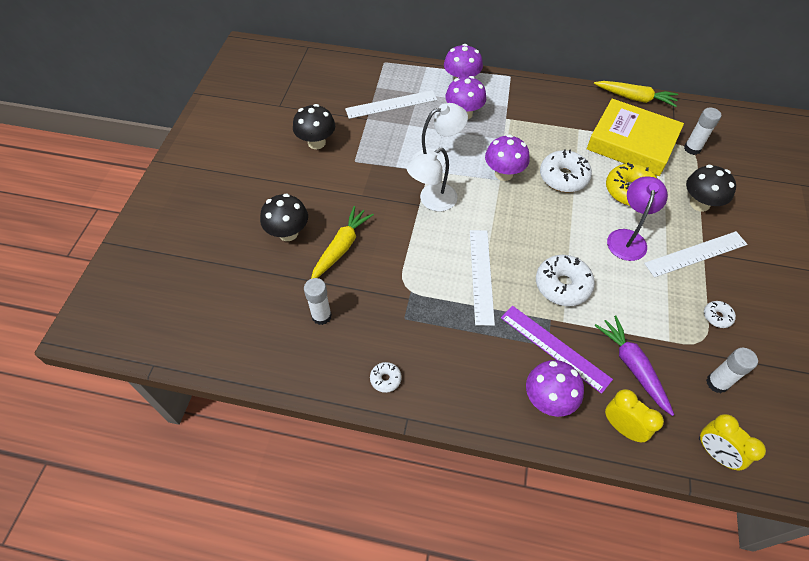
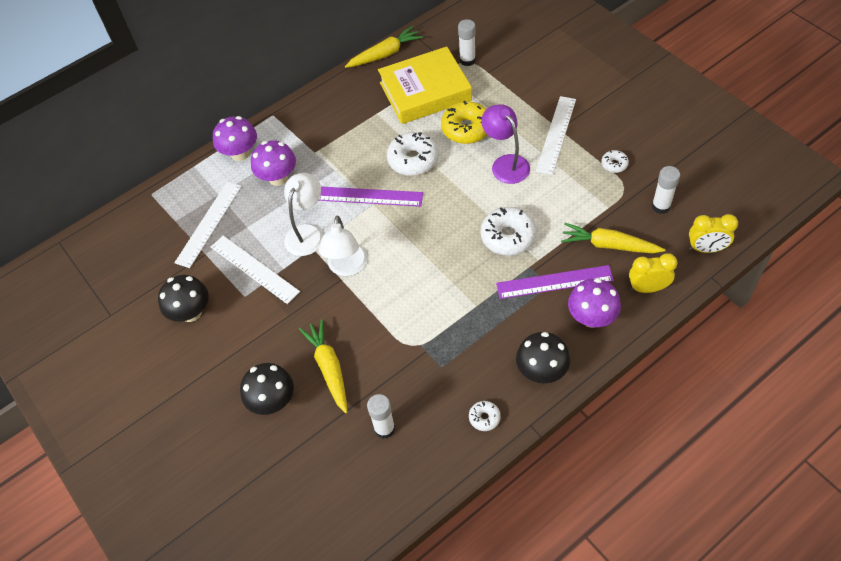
camera: 45 degrees left, 0 degrees up
(481, 275) = (451, 284): white ruler -> white ruler (254, 269)
(503, 174) = (369, 196): purple mushroom -> purple ruler
(632, 366) = (609, 245): purple carrot -> yellow carrot
(699, 204) = (518, 97): black mushroom -> black mushroom (541, 371)

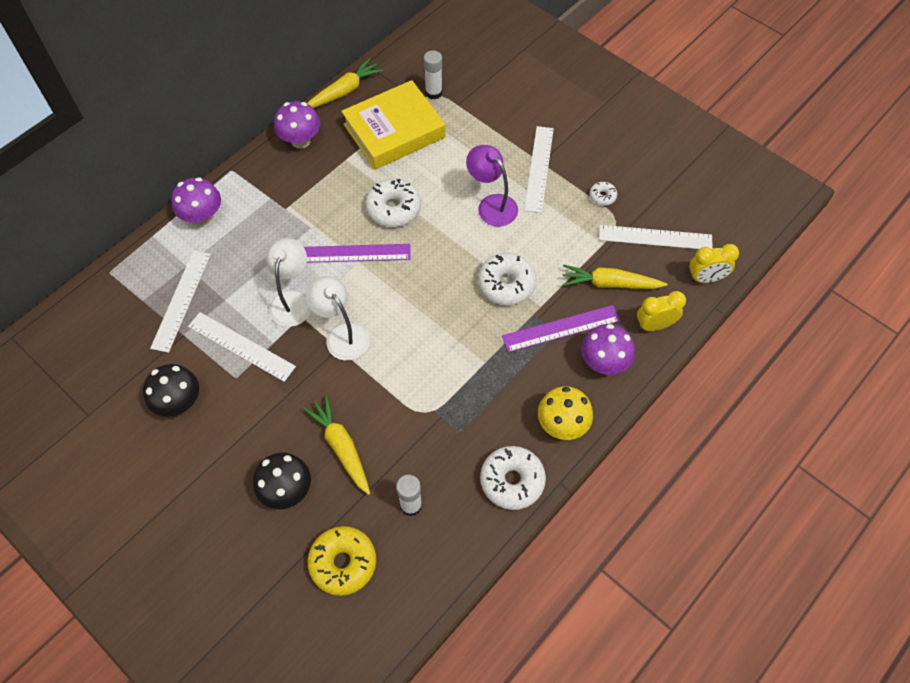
camera: 15 degrees left, 5 degrees up
(278, 178) = (250, 241): purple mushroom -> purple mushroom (300, 140)
(347, 267) = (342, 334): white lamp -> white lamp turned 150 degrees clockwise
(466, 129) = (445, 169): yellow donut -> yellow donut (343, 563)
(484, 418) = (512, 481): white donut -> white donut, size x1.99
(541, 371) = (562, 425): black mushroom -> yellow mushroom
(661, 206) = (655, 237): white glue stick -> white ruler

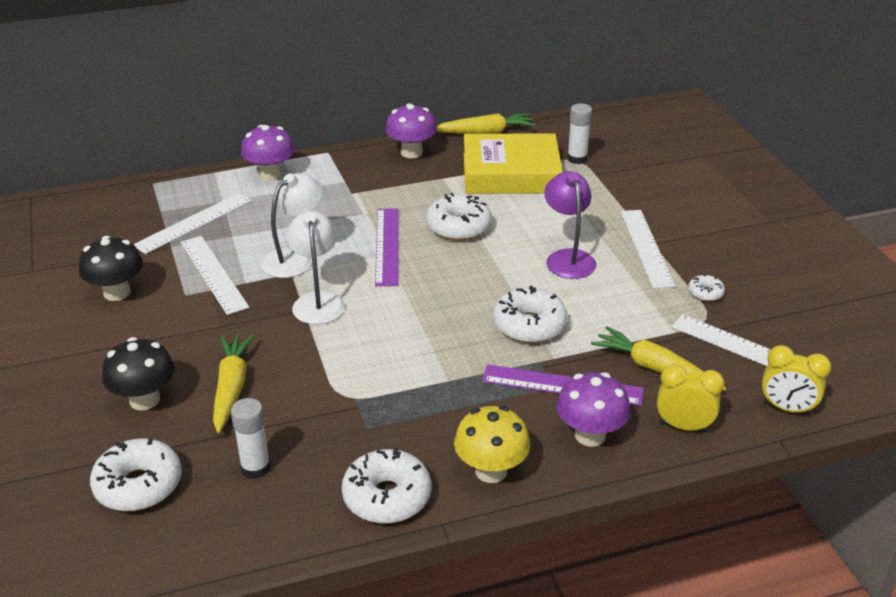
camera: 30 degrees right, 25 degrees down
(343, 563) = (138, 485): yellow donut -> white donut
(353, 253) = (387, 246): purple ruler -> purple ruler turned 60 degrees clockwise
(539, 168) = (646, 247): white ruler -> white ruler turned 45 degrees counterclockwise

